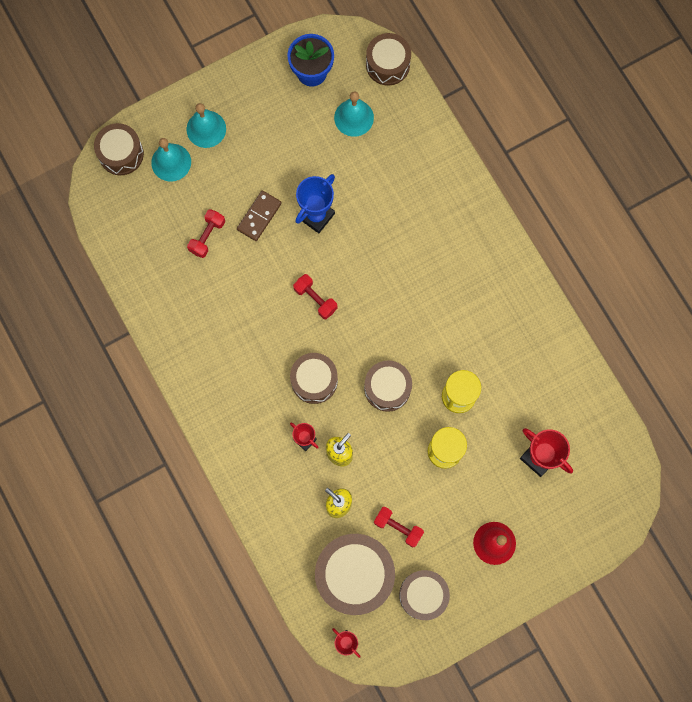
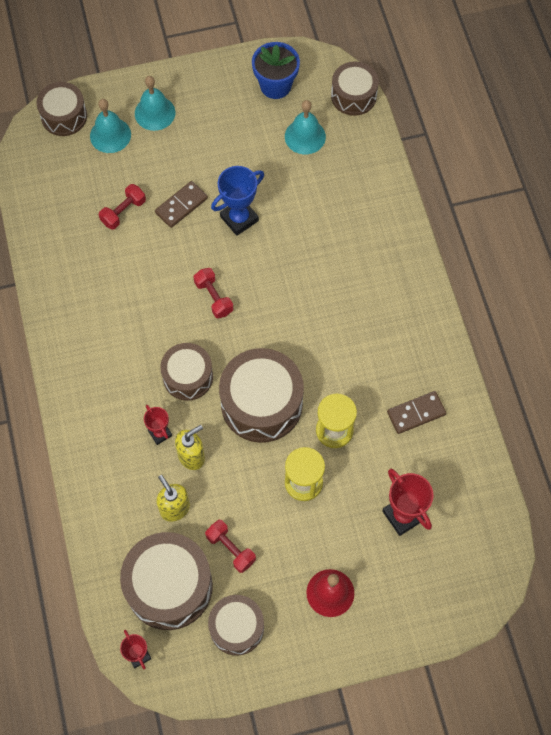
camera: 15 degrees right, 10 degrees down
(387, 388) = (261, 403): brown drum -> brown drum, size x1.61
(526, 361) = (416, 413): none -> brown domino

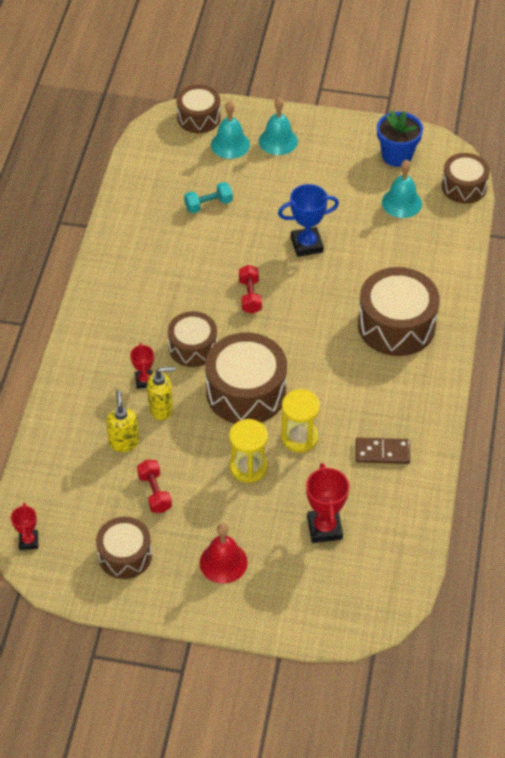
camera: 25 degrees right, 15 degrees down
(123, 212) = (208, 205): red dumbbell -> turquoise dumbbell
(169, 586) = (85, 500): brown drum -> brown drum (396, 325)
(181, 206) = (261, 217): brown domino -> none

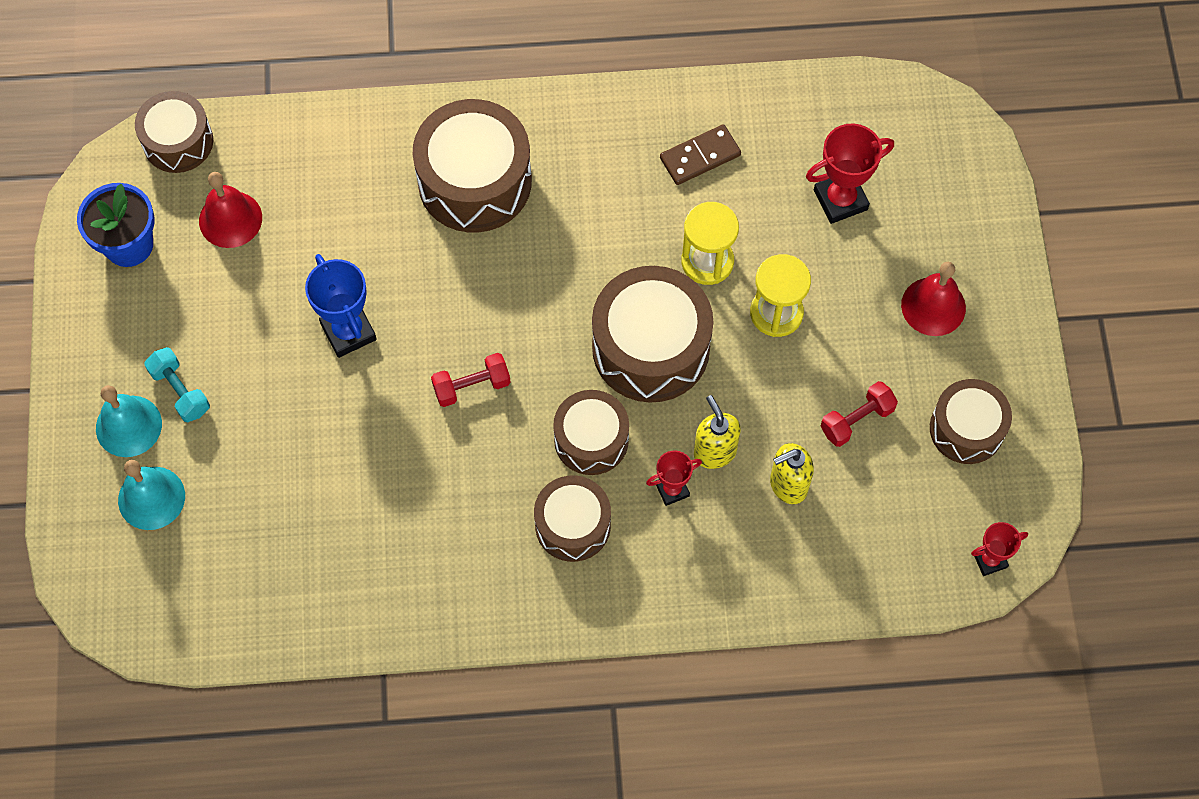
camera: 105 degrees left, 15 degrees up
(198, 117) = (96, 565): brown drum -> brown drum (572, 525)
(208, 205) = (296, 495): turquoise dumbbell -> turquoise dumbbell (180, 391)
(382, 452) = (700, 157): brown domino -> brown domino turned 75 degrees clockwise
(401, 203) = (230, 219): turquoise bell -> red bell

